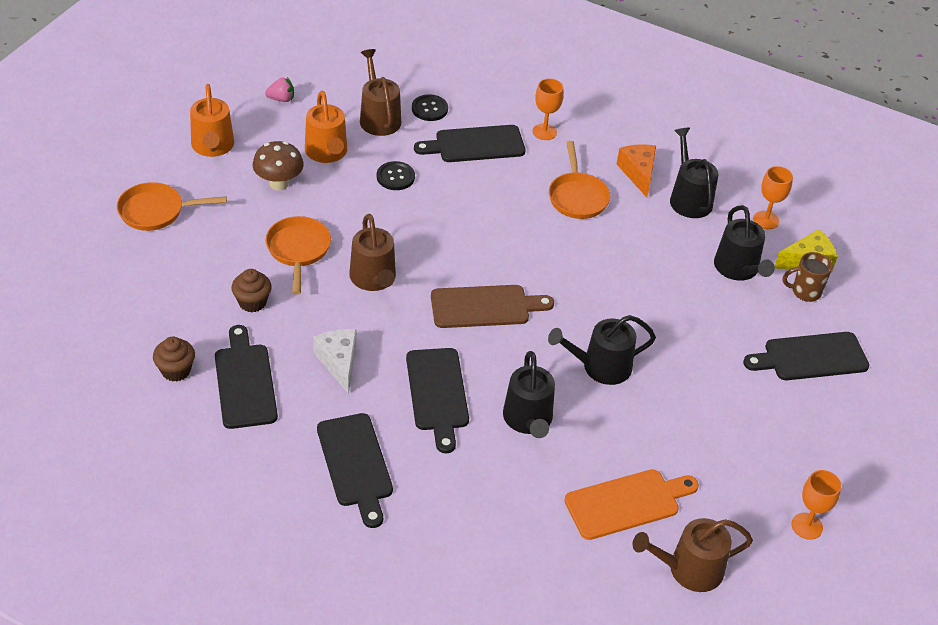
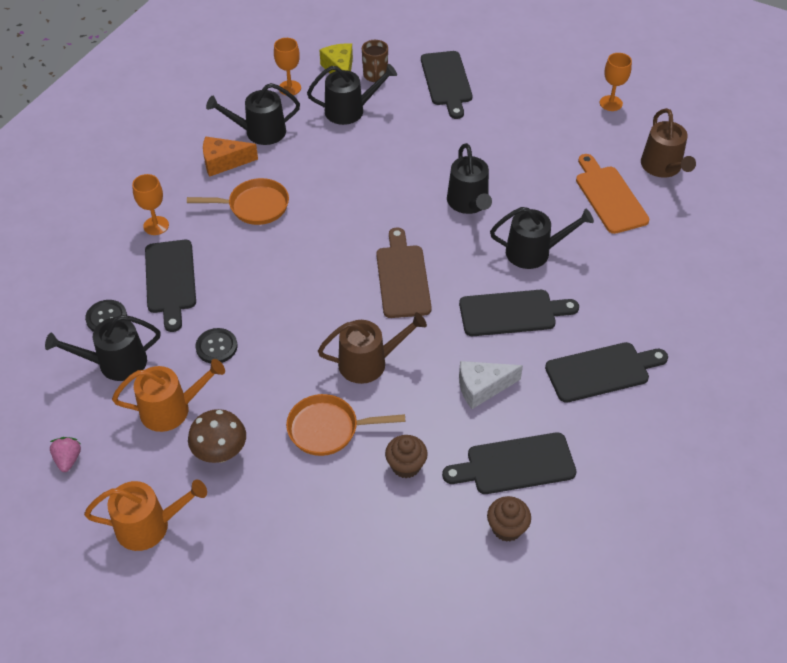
camera: 85 degrees left, 5 degrees up
(156, 211) = (262, 576): orange pan -> none
(378, 118) = (116, 363): brown watering can -> black watering can

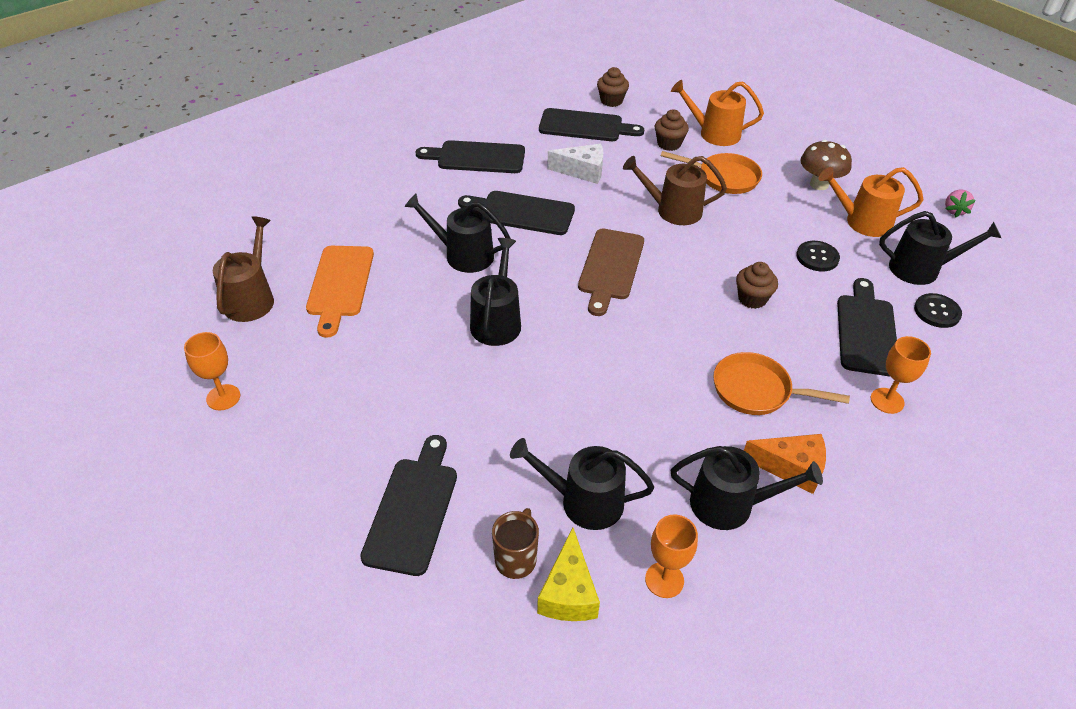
camera: 160 degrees left, 5 degrees down
(149, 525) = (879, 158): orange watering can -> orange watering can (714, 133)
(271, 283) = (752, 299): none -> brown cupcake

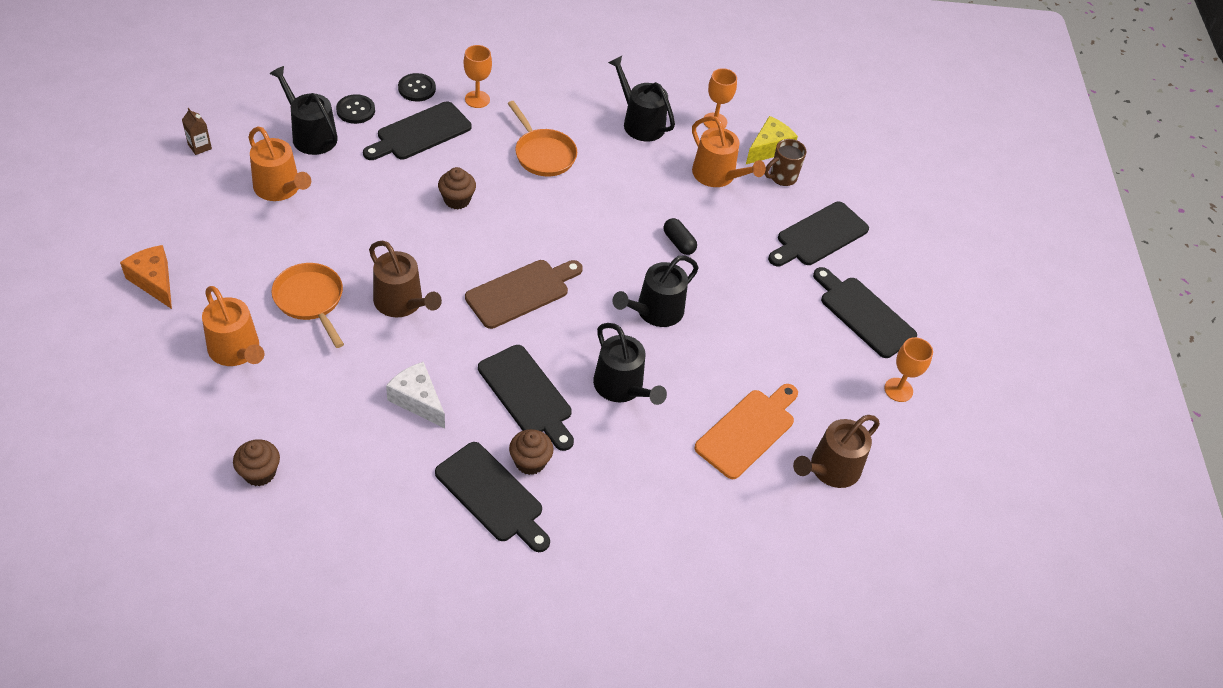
camera: 145 degrees left, 5 degrees up
(542, 394) = (678, 243): none -> black capsule
(584, 501) = (717, 175): black watering can -> orange watering can
(585, 126) = (337, 457): black cutting board -> black cutting board (864, 314)
(669, 144) = (296, 371): brown cupcake -> brown cupcake (530, 462)
(791, 468) = (583, 113): orange cheese -> orange cheese (154, 281)
(817, 257) = (363, 191): black button -> black button (417, 88)
(819, 184) = (250, 237): brown mushroom -> none
(954, 211) = (199, 146): pink strawberry -> brown carton

